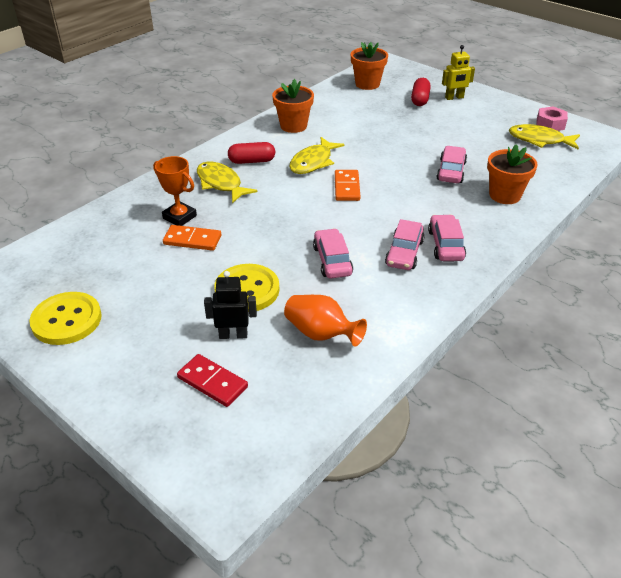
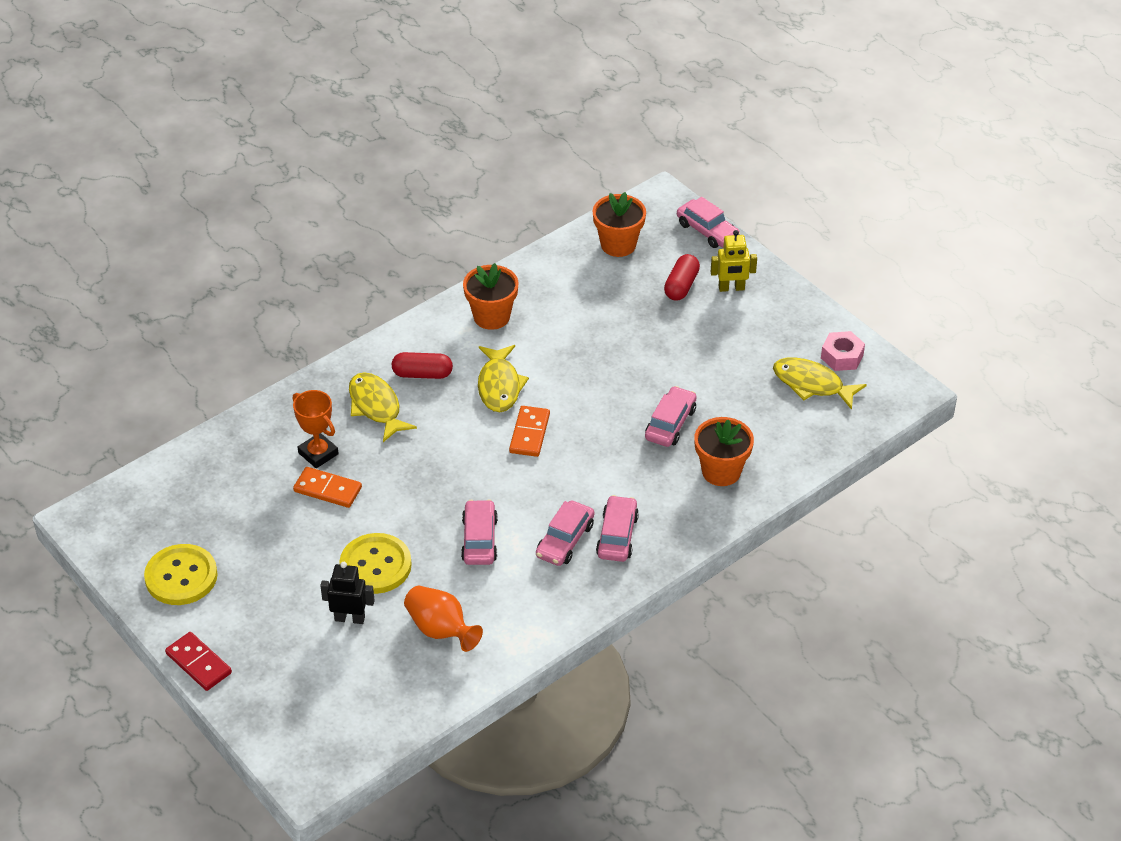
camera: 10 degrees right, 5 degrees up
(212, 382) = (319, 668): red domino -> red domino (199, 663)
(313, 162) = (499, 386): yellow fish -> yellow fish turned 45 degrees counterclockwise
(423, 73) = (707, 231): none -> pink car

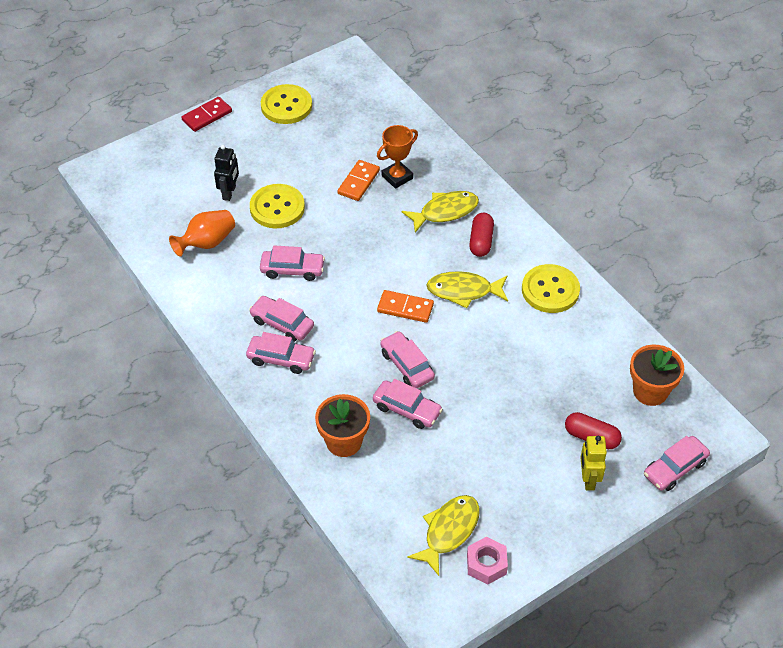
camera: 95 degrees right, 5 degrees up
(491, 316) = (550, 290): orange flower pot -> yellow button
(611, 427) = (407, 365): none -> pink car

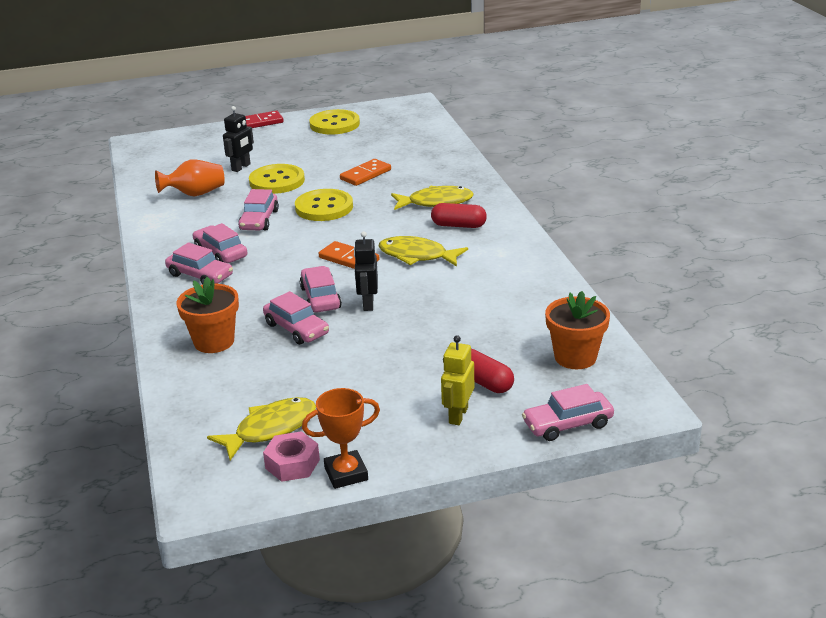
camera: 20 degrees right, 20 degrees down
(292, 269) = (259, 220): pink car -> pink car turned 75 degrees clockwise
(397, 177) = (405, 176): orange trophy -> orange trophy (346, 473)
(452, 364) = (368, 304): none -> black robot
(481, 241) = (458, 225): red capsule -> red capsule turned 75 degrees clockwise
(550, 290) = (509, 267): yellow button -> yellow button (324, 207)

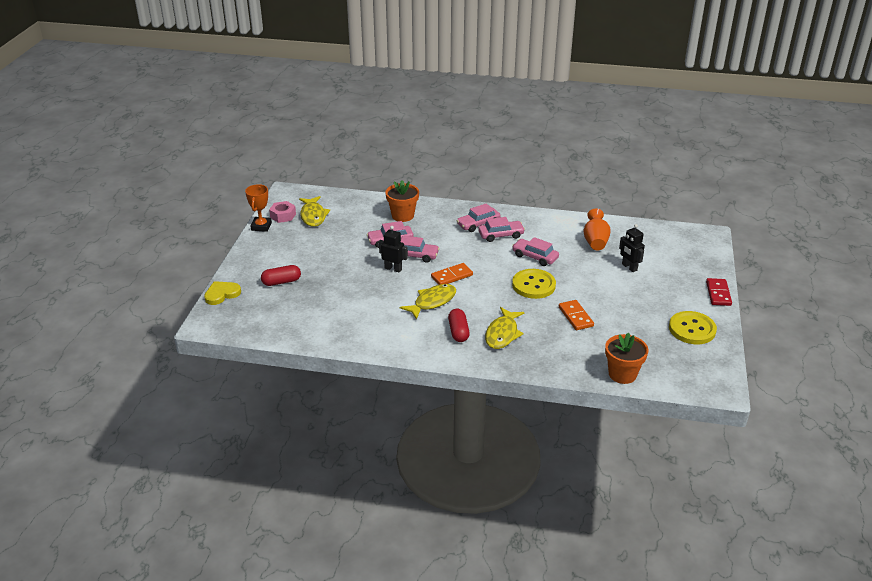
camera: 115 degrees right, 5 degrees up
(277, 181) = (593, 276): yellow button -> none
(458, 225) = (458, 332): red capsule -> red capsule turned 45 degrees counterclockwise
(458, 415) = (265, 266): yellow robot -> none
(567, 424) = (222, 294): pink car -> yellow heart
(575, 357) = (268, 319): orange flower pot -> orange flower pot (622, 374)

